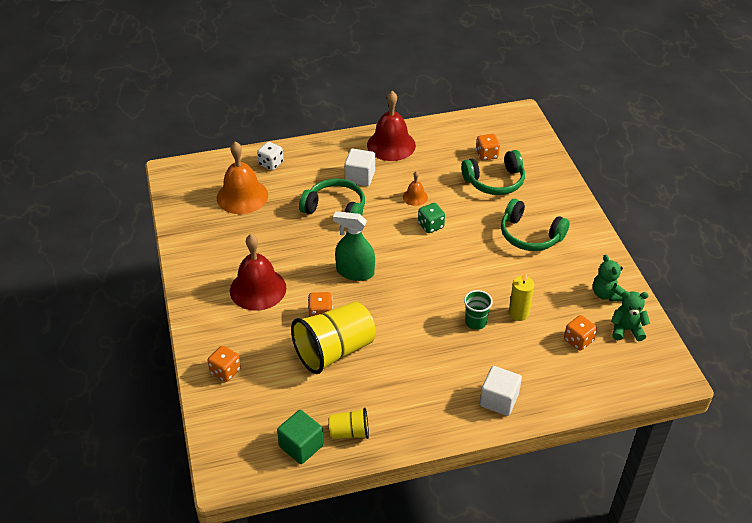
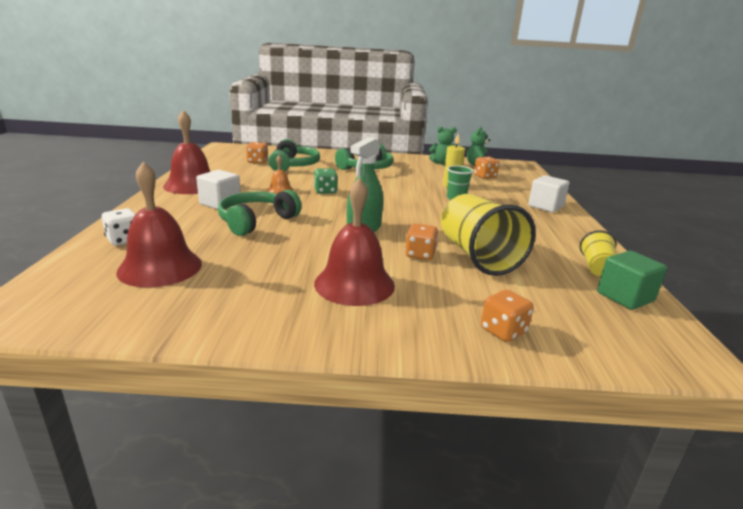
camera: 75 degrees left, 20 degrees down
(242, 196) = (160, 267): orange bell -> red bell

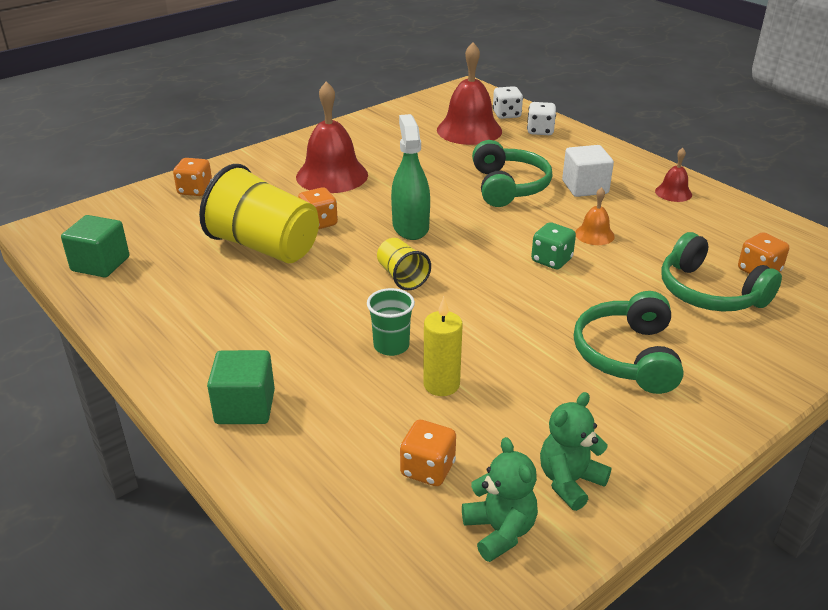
camera: 140 degrees right, 10 degrees up
(91, 265) = (506, 115): none -> white dice
(192, 185) = (673, 193): red bell -> red bell, size x0.49
(545, 206) = (245, 407): white cube -> green cube
(596, 268) = (133, 292): yellow cup -> yellow cup (402, 277)

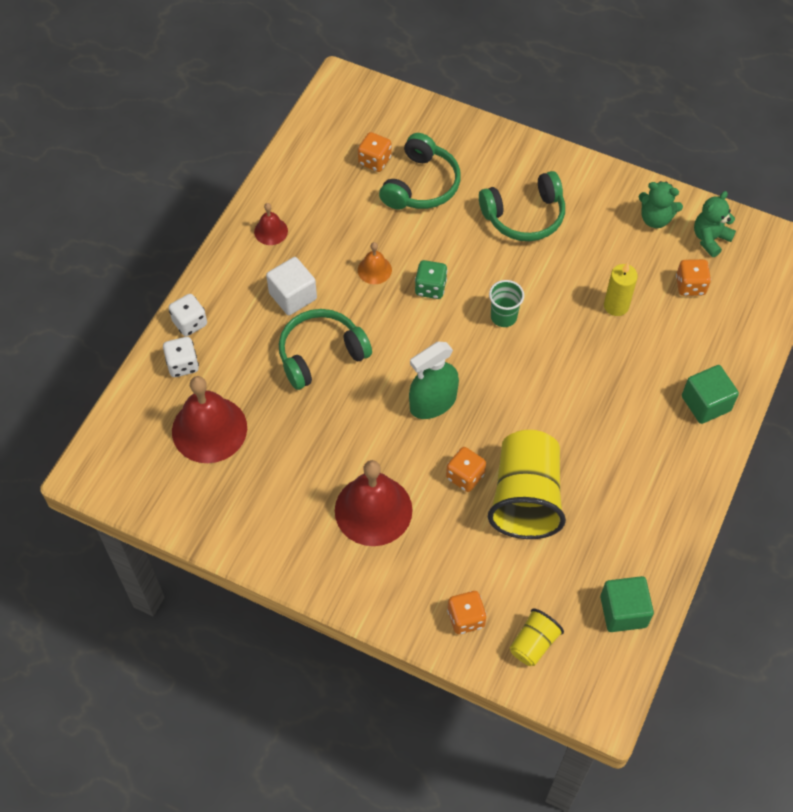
camera: 115 degrees left, 25 degrees up
(391, 346) = (596, 349): green cup -> green cup (503, 317)
(402, 277) = (510, 378): yellow cup -> yellow cup (533, 643)
(506, 115) = (152, 408): white dice -> white dice (190, 323)

